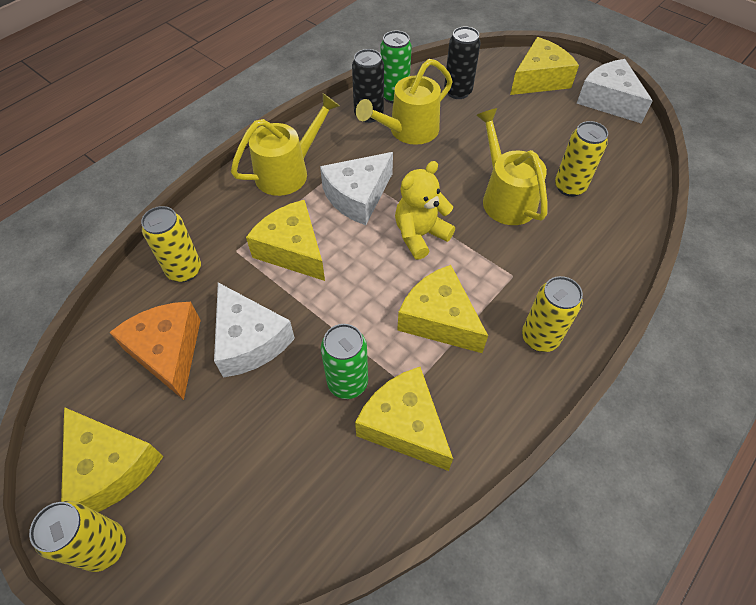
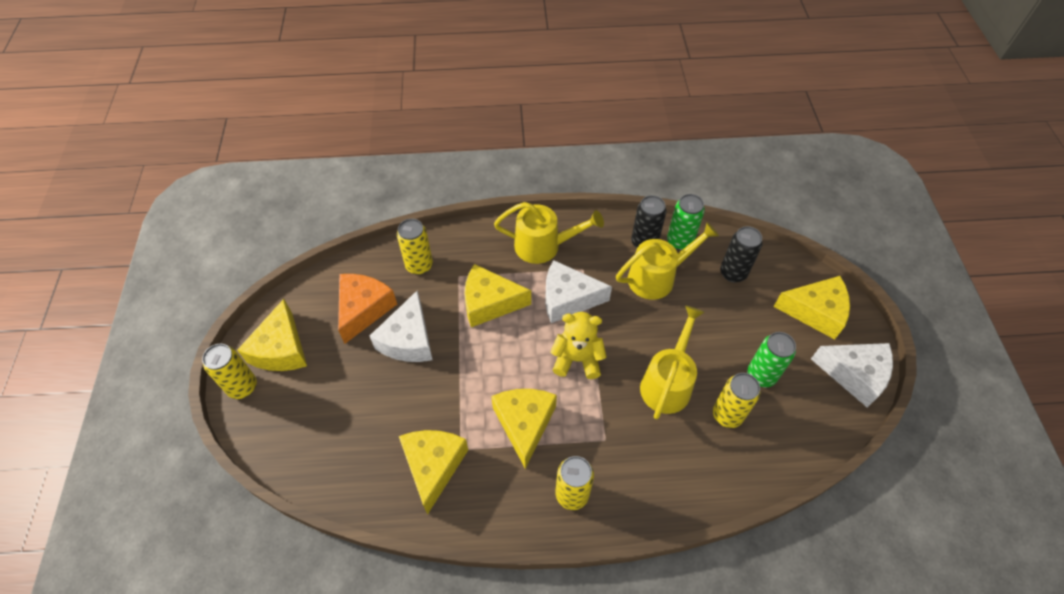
camera: 45 degrees right, 0 degrees up
(292, 250) = (489, 303): yellow cheese -> yellow cheese turned 90 degrees counterclockwise
(347, 383) = (431, 413): green can -> green can (761, 375)
(408, 131) = (657, 277): yellow watering can -> yellow watering can turned 150 degrees clockwise
(608, 101) = (854, 375): white cheese -> white cheese turned 105 degrees clockwise

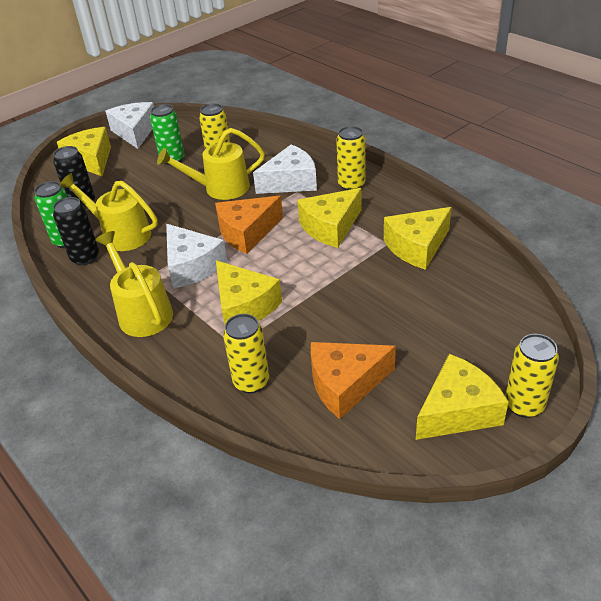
camera: 125 degrees left, 15 degrees down
(408, 339) = (338, 330): white cheese -> white cheese (290, 182)
(577, 359) = (247, 232): yellow teddy bear -> orange cheese

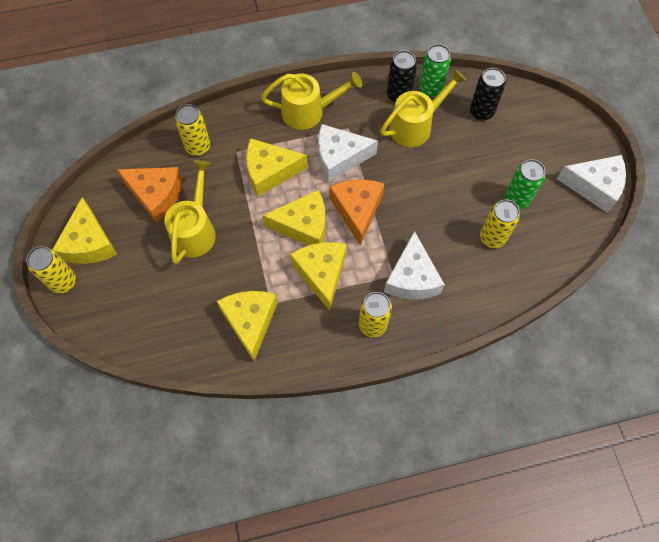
camera: 115 degrees right, 25 degrees up
(91, 160) = (556, 136): yellow cheese -> yellow cheese (303, 225)
(220, 188) = (438, 218): yellow watering can -> yellow watering can (195, 230)
(345, 384) = (156, 195): orange cheese -> orange cheese turned 105 degrees clockwise

